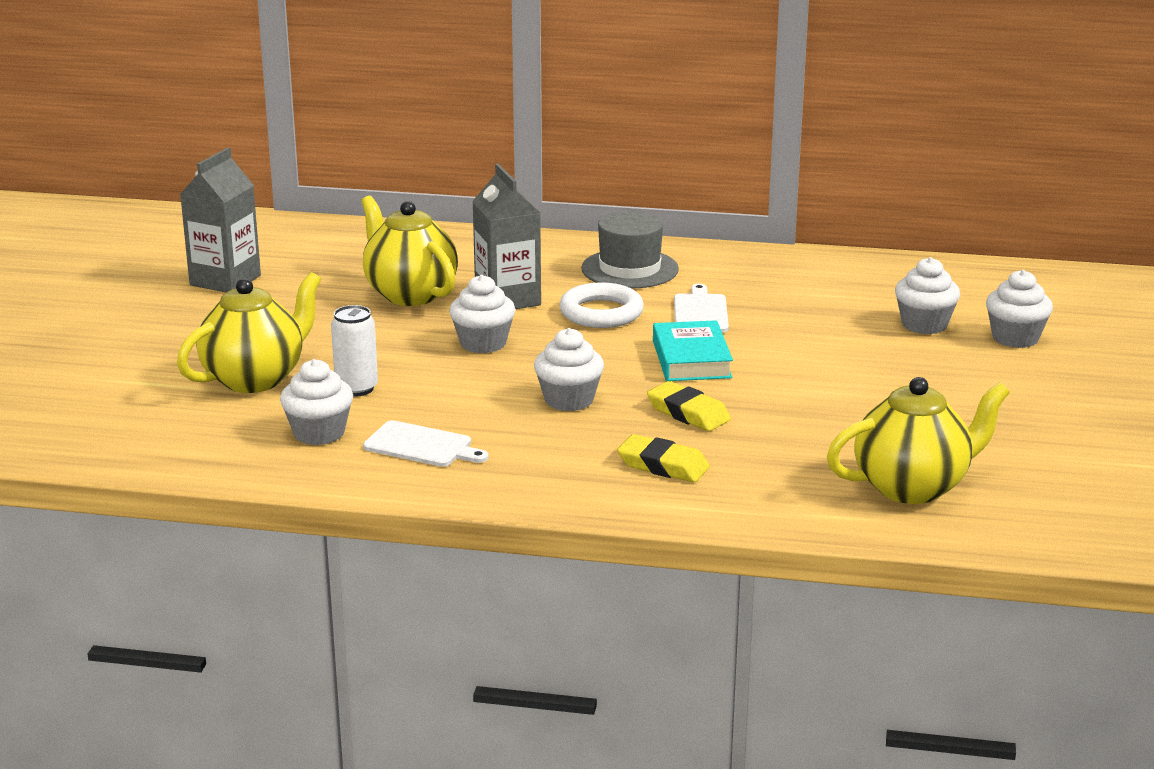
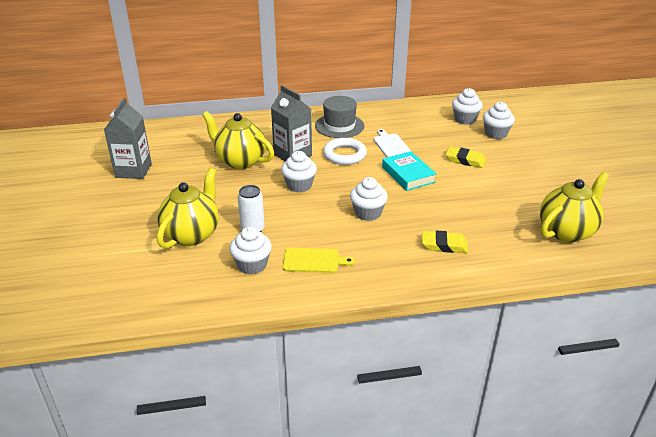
camera: 20 degrees left, 10 degrees up
(422, 445) = (313, 260): white cutting board -> yellow cutting board
(688, 413) = (431, 208): yellow eraser -> yellow eraser (465, 160)
(1015, 338) = (539, 134): white cupcake -> white cupcake (465, 119)

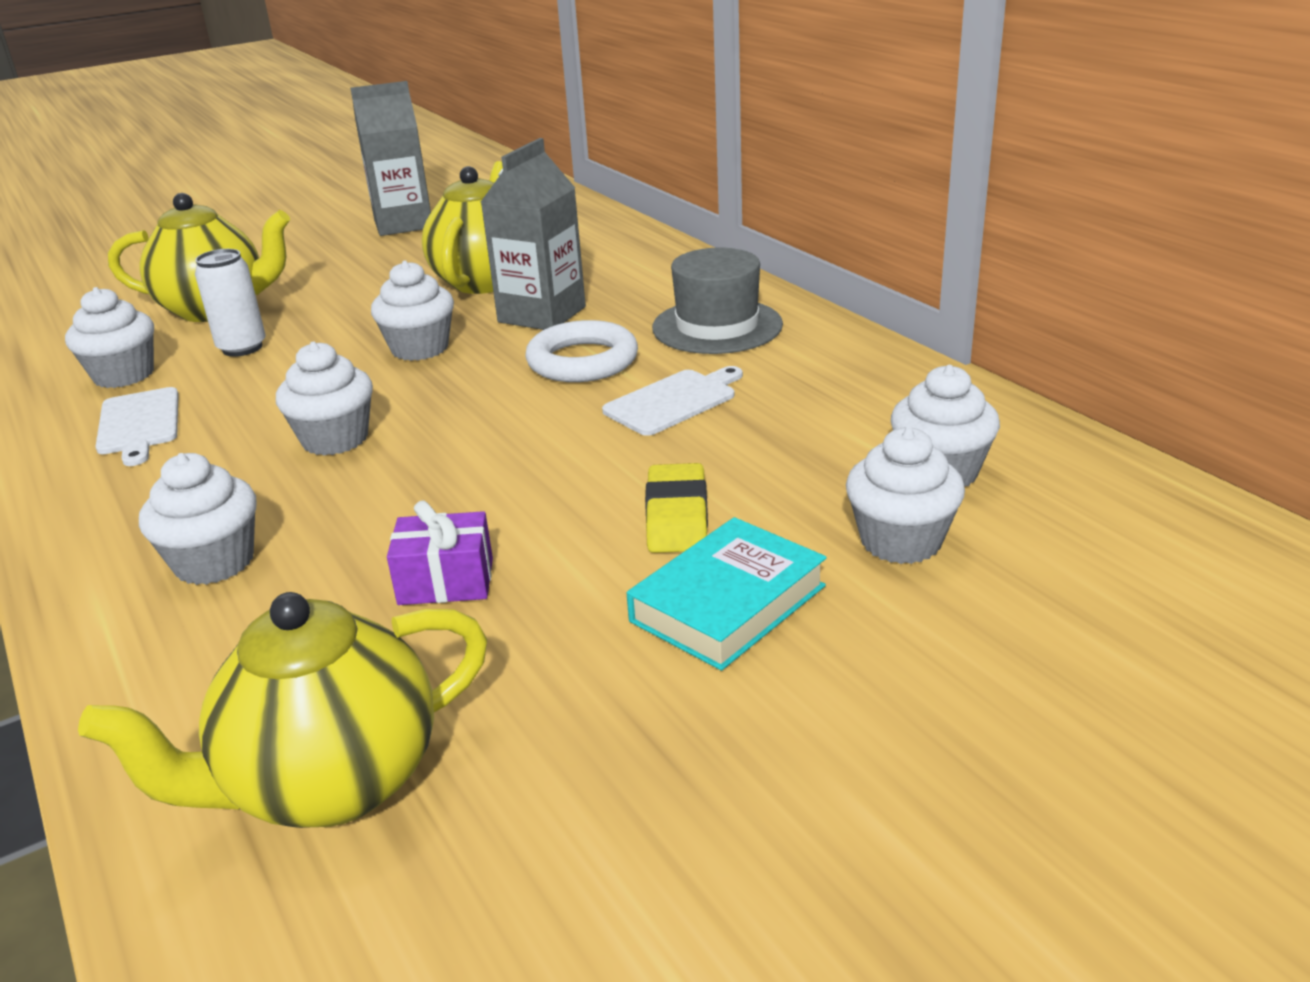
camera: 70 degrees right, 5 degrees down
(313, 260) = (139, 424): yellow cutting board -> white cutting board
(408, 175) = (537, 451): turquoise book -> turquoise book (728, 603)
(444, 245) = (214, 562): yellow eraser -> white cupcake
(480, 202) = (446, 581): none -> purple gift
(566, 231) = (331, 784): yellow teapot -> yellow teapot turned 120 degrees clockwise

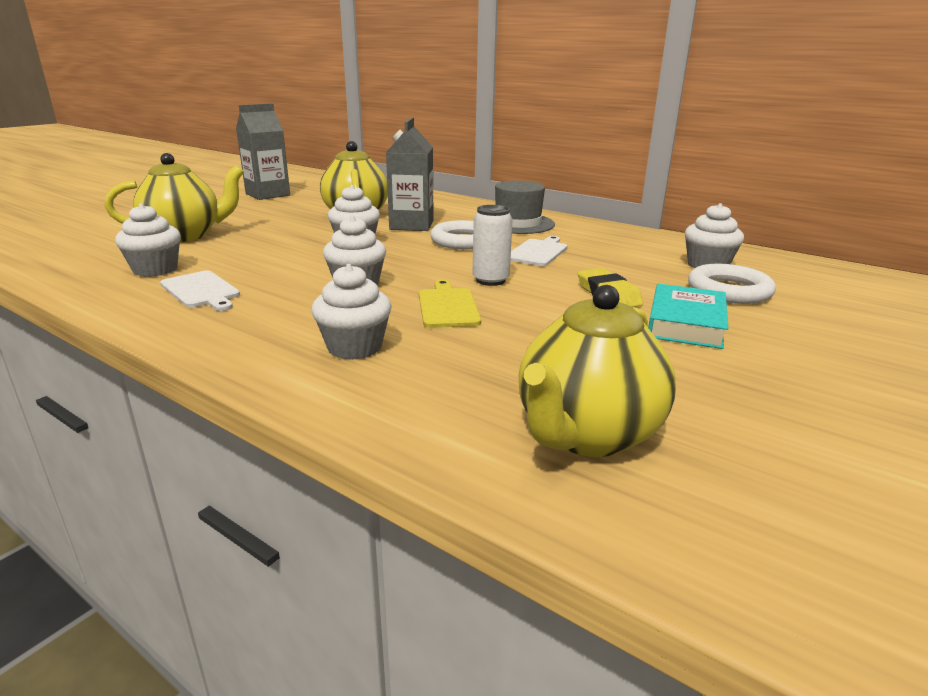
camera: 25 degrees left, 5 degrees down
(242, 348) = (230, 251): white can -> white can (490, 280)
(409, 504) = (447, 306): none -> yellow cutting board
(446, 581) = (520, 335): purple gift -> none
(901, 541) = (729, 291): white cupcake -> white ring

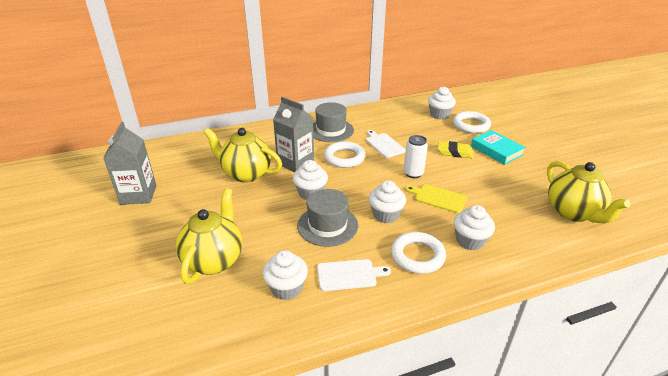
camera: 55 degrees left, 10 degrees up
(277, 319) = (417, 256): none -> white ring
(296, 262) = (327, 225): none -> grey hat

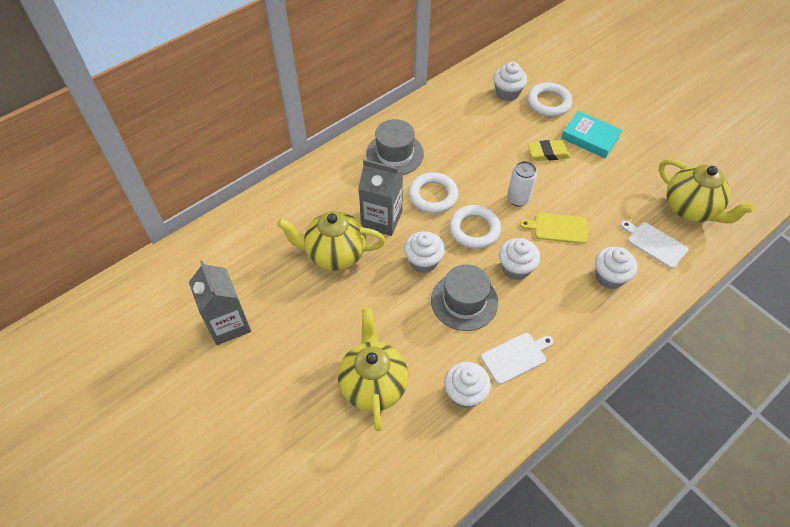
camera: 20 degrees left, 20 degrees up
(384, 144) = (467, 162): white cutting board -> white cutting board (654, 244)
(417, 256) = (569, 312): white ring -> white ring (474, 229)

